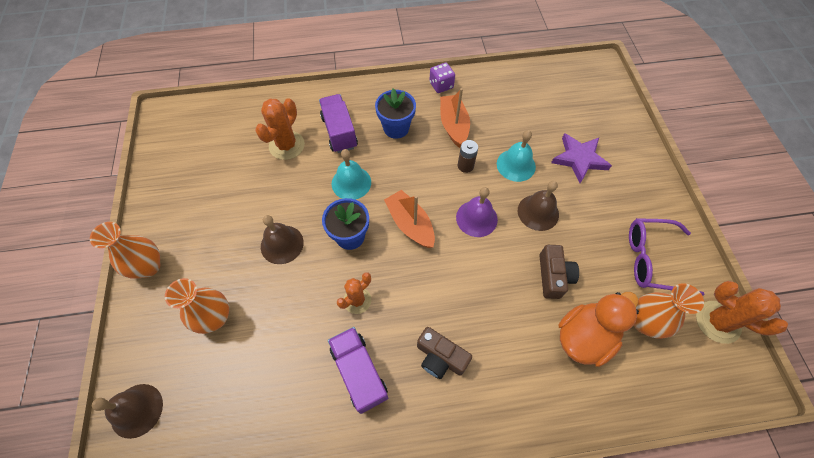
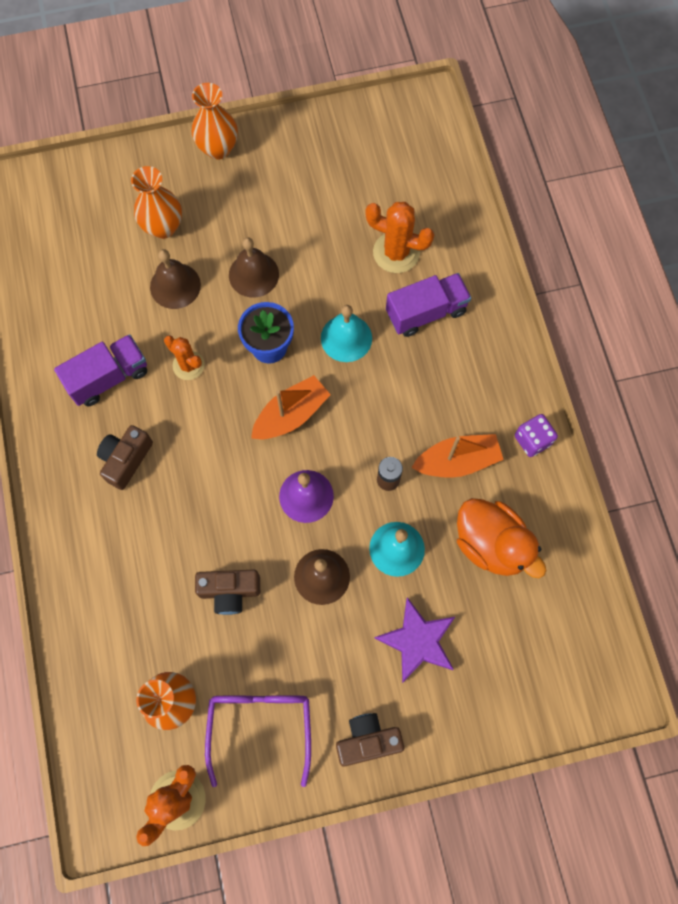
camera: 85 degrees right, 10 degrees up
(136, 410) = (71, 183): brown bell -> brown bell (175, 286)
(396, 128) = (442, 384): blue flower pot -> none
(584, 337) = (153, 624): orange duck -> orange duck (491, 544)
(649, 193) = (367, 740): none -> brown camera

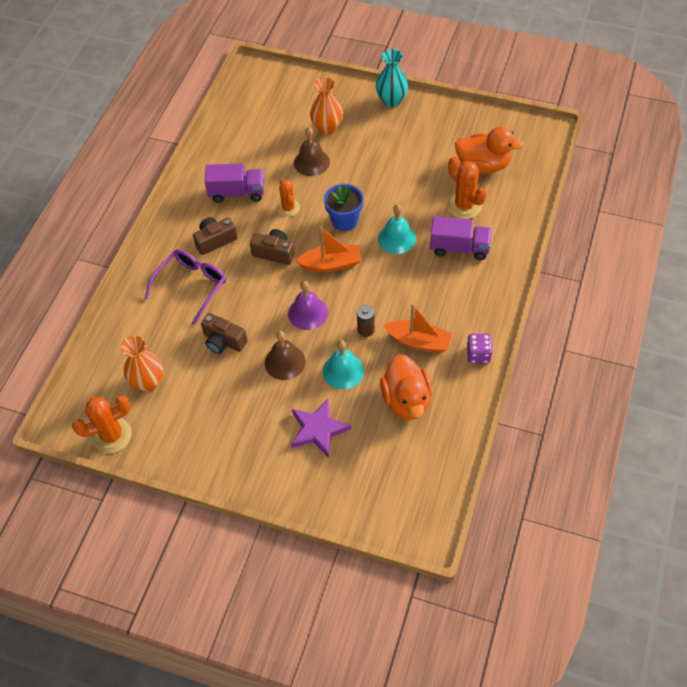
camera: 35 degrees right, 15 degrees down
(218, 148) = (391, 100): orange vase -> turquoise vase
(253, 274) = (364, 177): brown bell -> none
(260, 726) = (188, 423): purple glasses -> purple glasses (191, 286)
(367, 740) = (246, 467): brown camera -> brown camera (274, 253)
(384, 186) = (483, 165): none -> orange duck

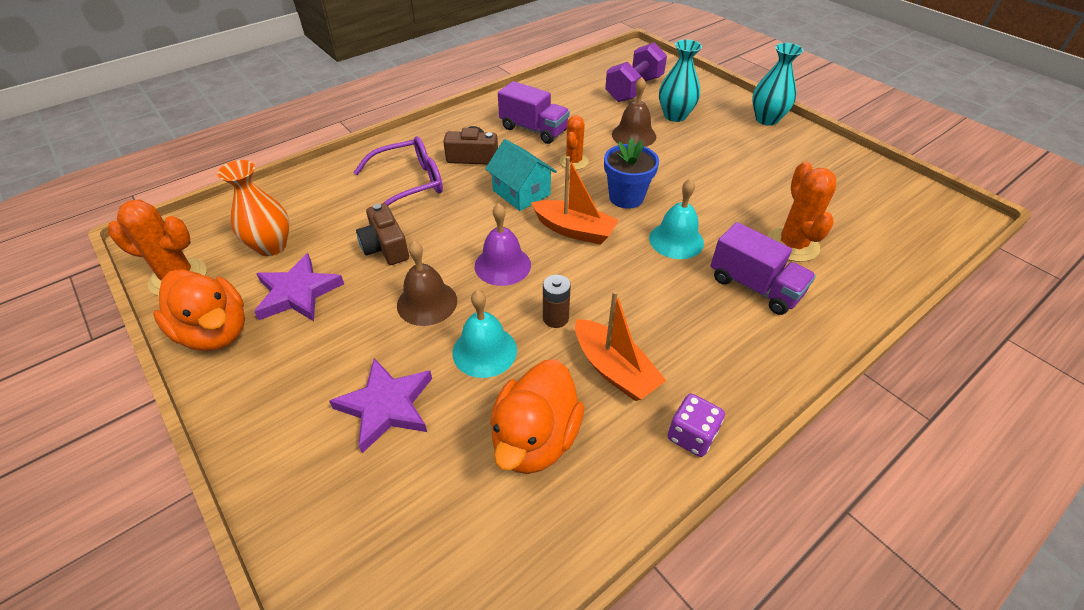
camera: 30 degrees right, 10 degrees down
(200, 400) = (298, 293): none -> purple star
(274, 253) = (521, 192): brown camera -> turquoise house
(279, 114) = (634, 89): none -> purple dumbbell
(327, 128) = (675, 116): orange vase -> turquoise vase
(483, 165) = (846, 215): orange duck -> orange duck (216, 332)

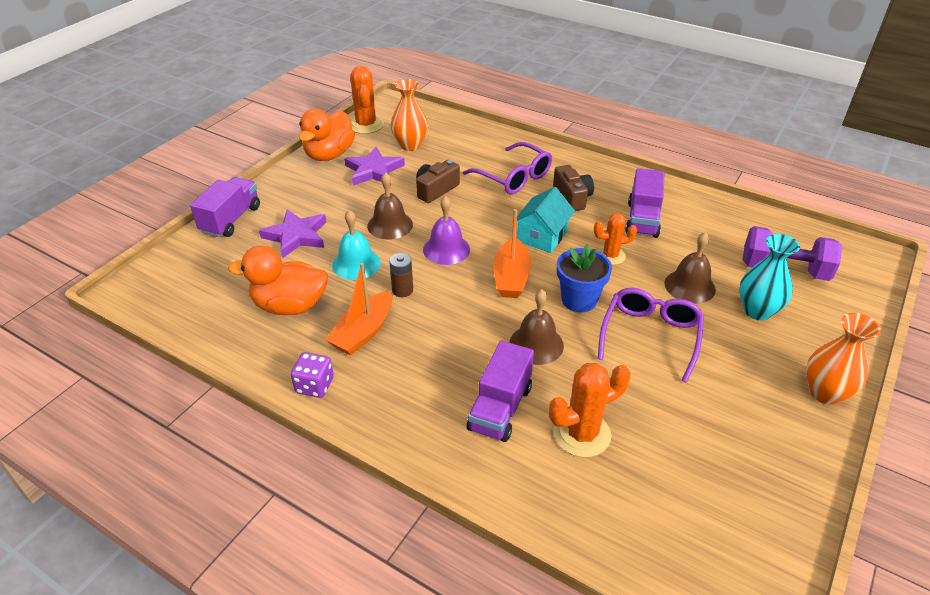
camera: 70 degrees right, 5 degrees down
(285, 490) = (231, 219): none -> purple truck
(676, 240) = (536, 344): turquoise bell -> brown bell
(686, 173) = (650, 336): none -> purple glasses
(766, 119) = (825, 393): turquoise vase -> orange vase

